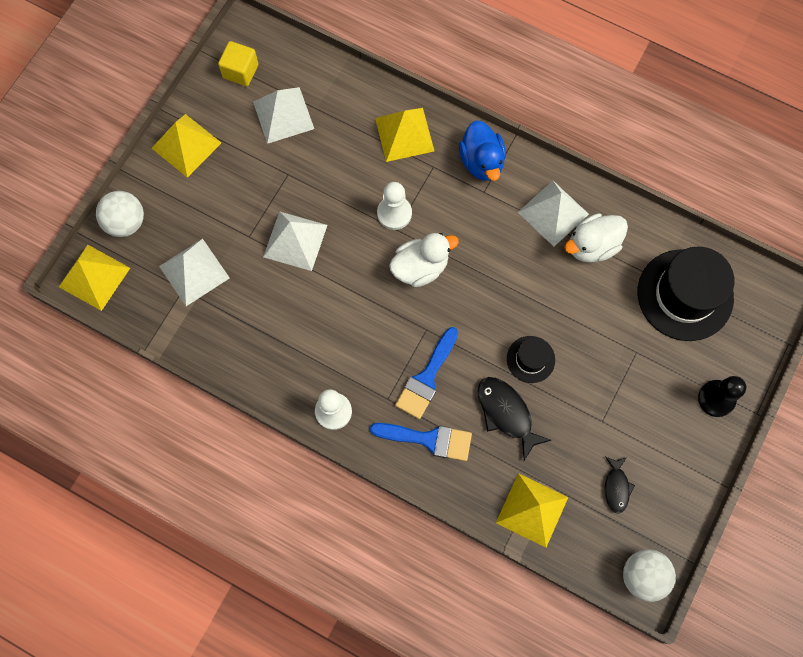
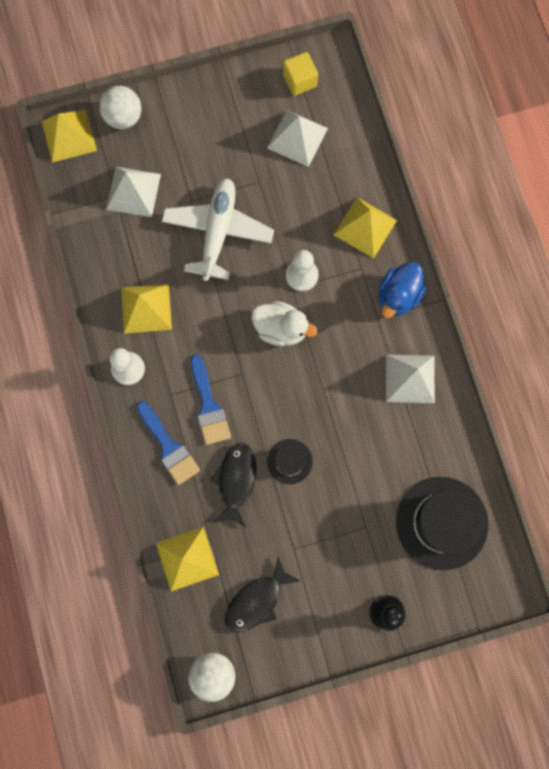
camera: 45 degrees right, 5 degrees up
(186, 145) = (213, 100): yellow pyramid -> yellow pyramid (146, 308)
(295, 241) = (218, 232): white pyramid -> white plane
(426, 378) = (209, 406): blue brush -> blue brush turned 90 degrees counterclockwise
(592, 246) = (413, 427): white duck -> none
(616, 487) = (257, 600): black fish -> black fish, size x1.61

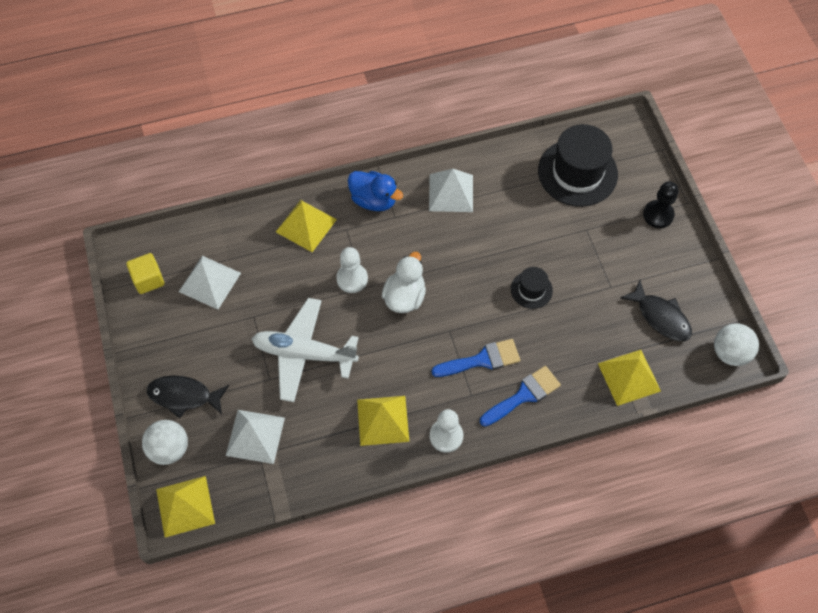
camera: 90 degrees left, 15 degrees down
(236, 481) = (552, 335): black fish -> black fish (184, 396)

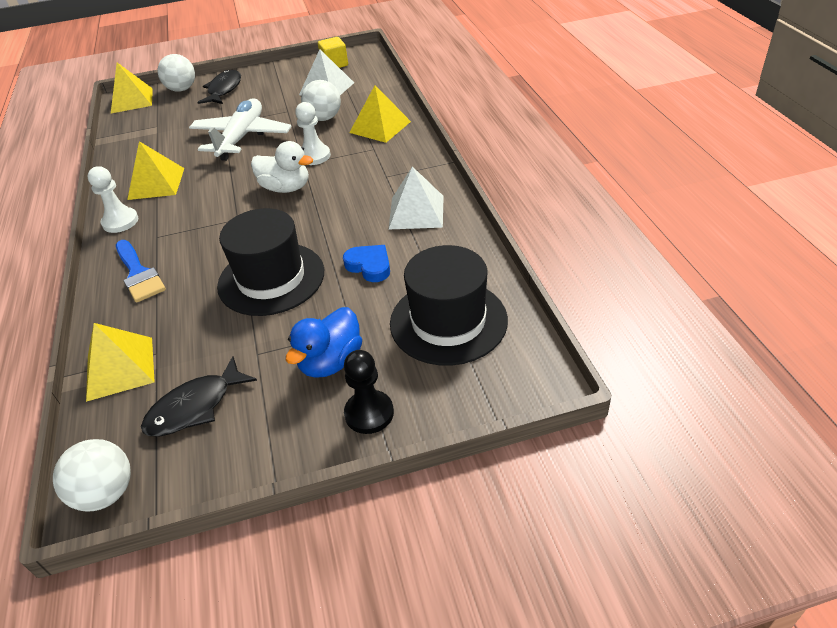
camera: 95 degrees right, 20 degrees down
(255, 436) = (174, 122): white pyramid -> none
(278, 278) = (324, 118): none -> white ball
(374, 200) = (408, 162): blue duck -> blue duck (331, 362)
(482, 360) = (194, 242): blue brush -> none
(518, 222) = (369, 266): none -> blue heart
(531, 290) = (271, 278): black hat -> black hat, size x2.01

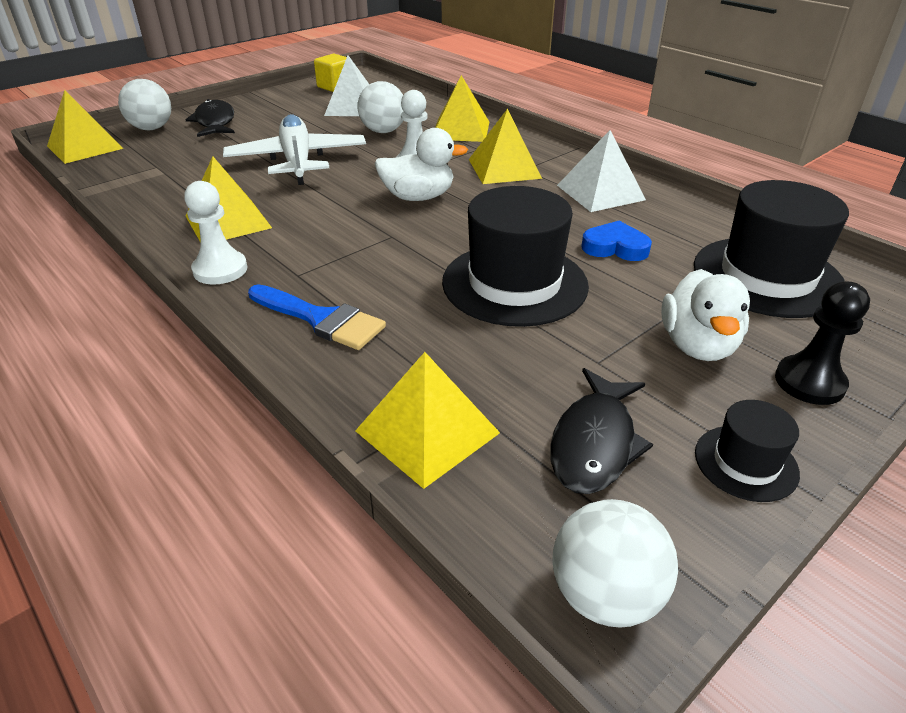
camera: 30 degrees left, 5 degrees down
(261, 451) = (746, 463): none -> black hat
(331, 362) = (697, 345): blue duck -> white duck
(371, 173) = (504, 168): none -> yellow pyramid

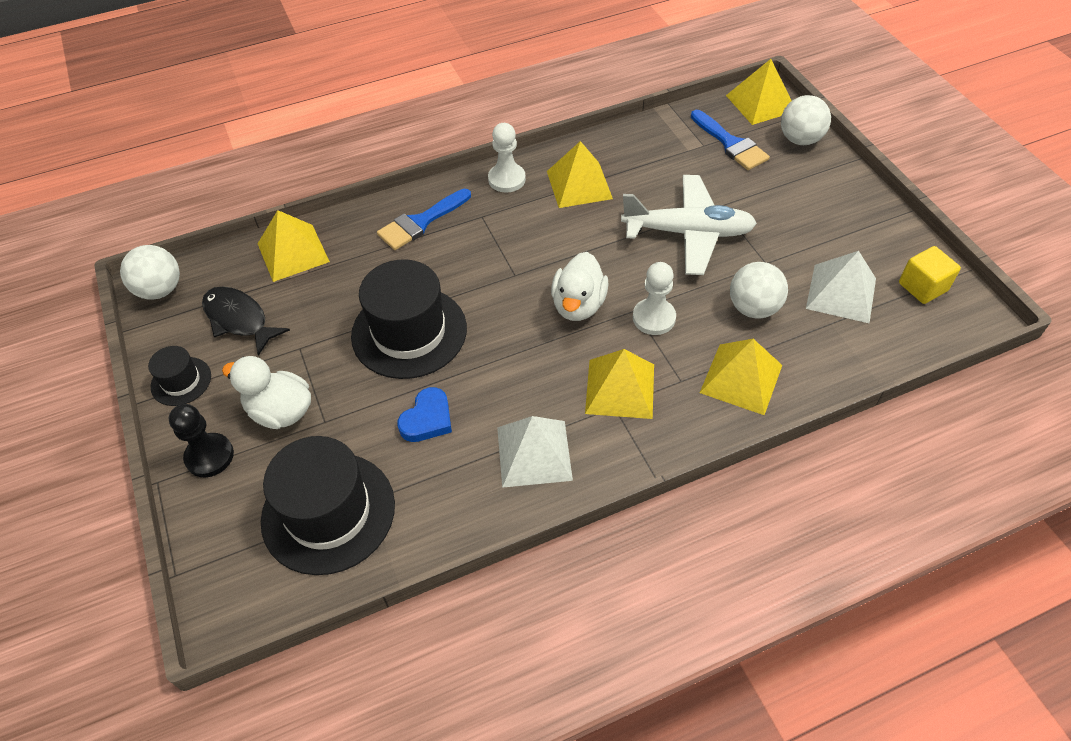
camera: 110 degrees right, 15 degrees up
(155, 155) = (731, 144): none -> blue brush
(215, 122) = (809, 181): black fish -> none

